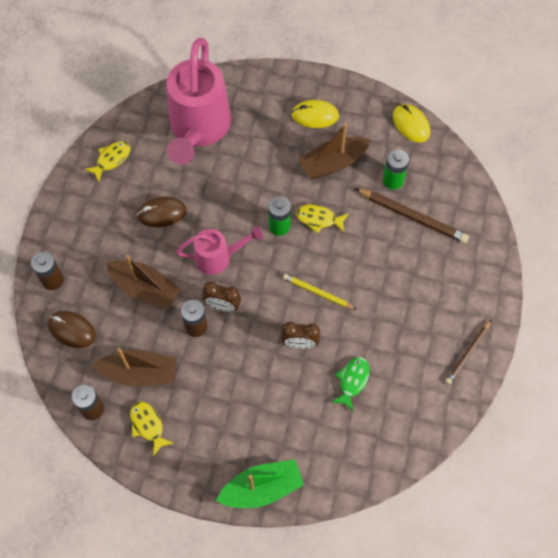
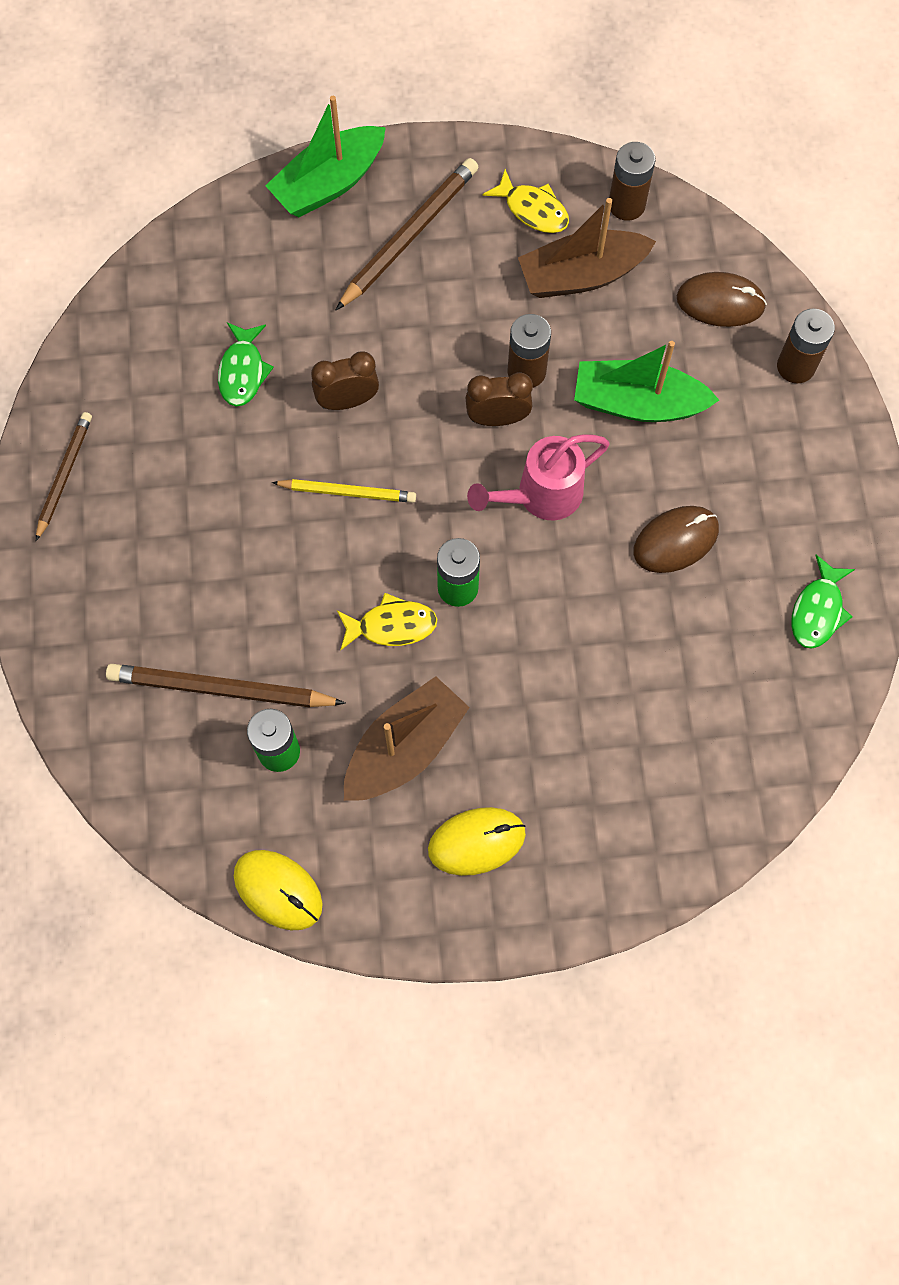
camera: 160 degrees right, 5 degrees up
(111, 159) = (817, 610): yellow fish -> green fish
(145, 289) = (637, 403): brown boat -> green boat
(198, 129) = (689, 730): pink watering can -> none
(227, 434) = (409, 236): none -> brown pencil

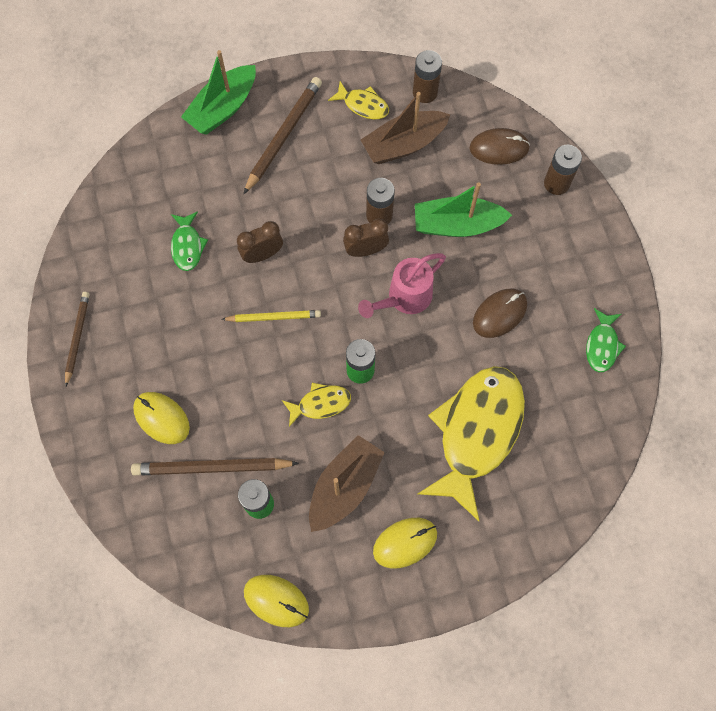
camera: 10 degrees left, 0 degrees up
(162, 608) = (161, 418): none -> yellow mouse
(609, 705) = (476, 433): none -> yellow fish

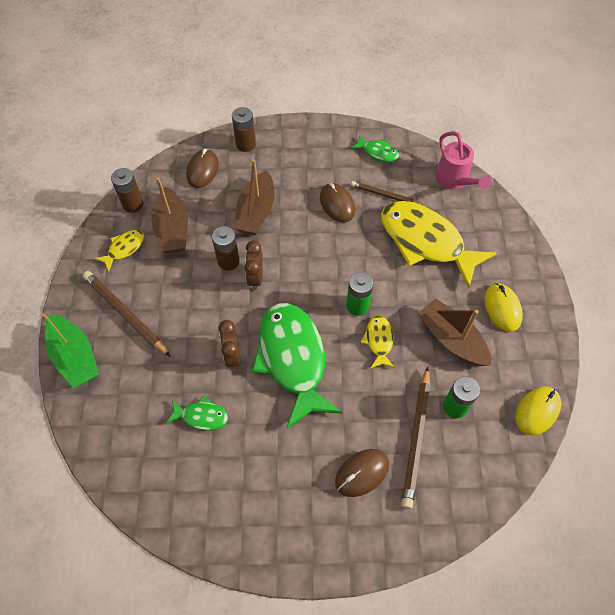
camera: 75 degrees left, 10 degrees down
(77, 337) = (261, 538): brown pencil -> brown pencil (384, 195)
(161, 418) = (362, 473): yellow mouse -> brown mouse
(273, 317) = (293, 359): yellow pencil -> green fish
(404, 298) = (305, 261): pink watering can -> pink watering can (454, 180)
(457, 225) = (256, 212): green boat -> brown boat

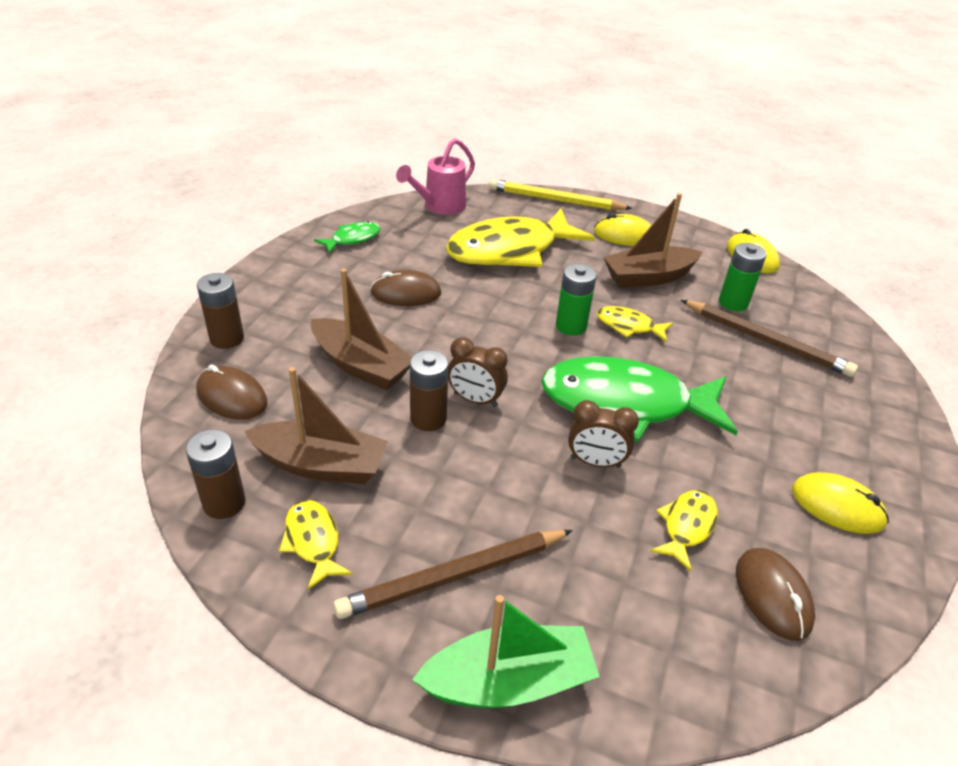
camera: 70 degrees left, 20 degrees down
(201, 416) = (686, 527): green fish -> yellow fish
(256, 504) = (837, 506): none -> yellow mouse
(362, 473) = (804, 396): brown mouse -> brown mouse (773, 595)
(384, 195) = (421, 255): brown pencil -> none
(454, 180) = (440, 206): pink watering can -> pink watering can turned 135 degrees clockwise
(521, 247) = (555, 200): none -> yellow pencil

